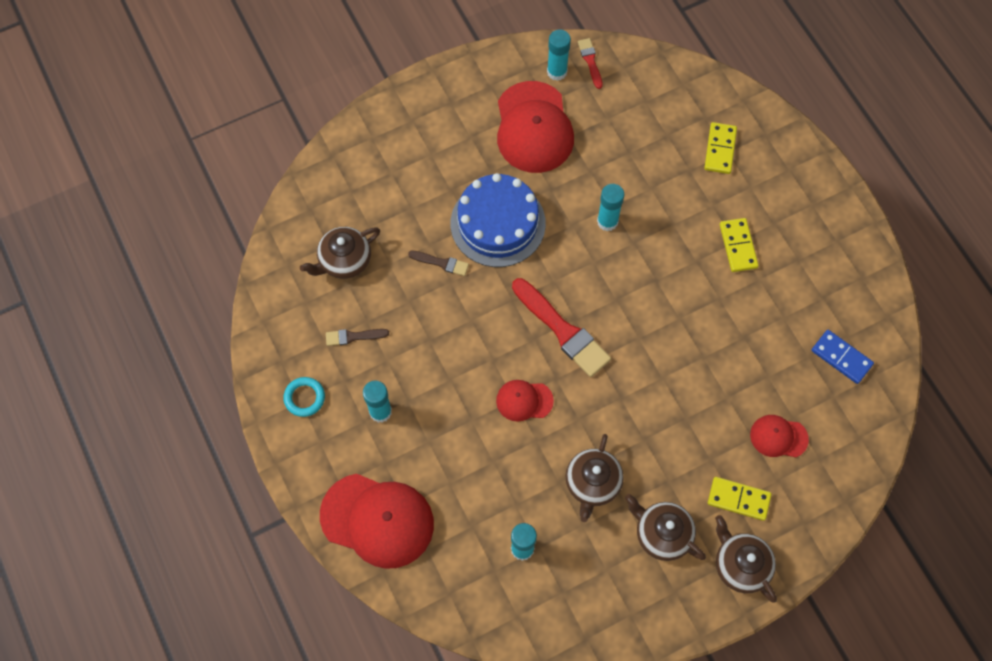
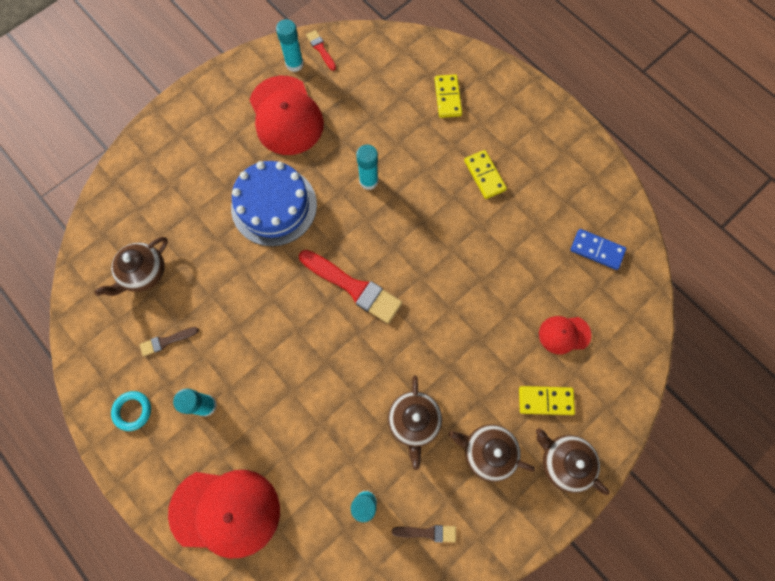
camera: 15 degrees left, 5 degrees up
(441, 263) = (232, 253): brown brush -> brown brush (427, 532)
(524, 400) = (334, 360): red cap -> none

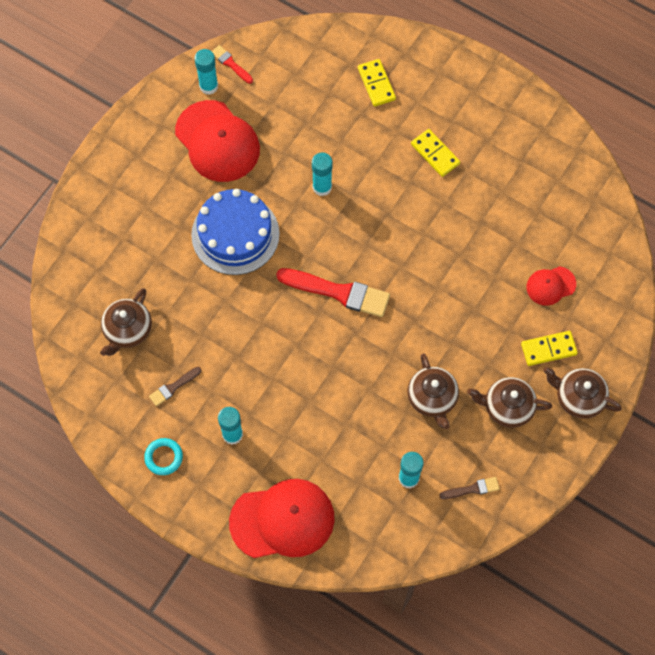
camera: 15 degrees left, 5 degrees down
(597, 250) = (562, 200): blue domino -> none

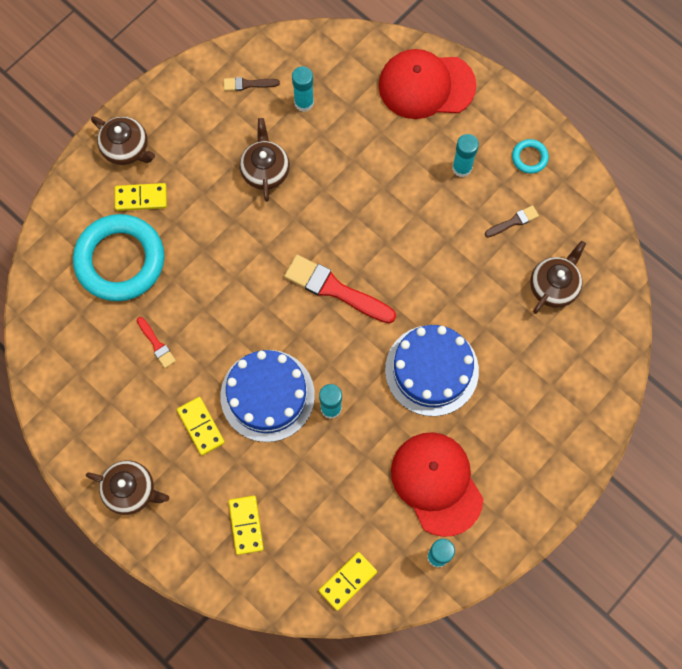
camera: 170 degrees left, 5 degrees up
(231, 64) = (408, 582): red brush -> red brush (156, 344)
(282, 57) = (347, 581): none -> yellow domino
(382, 189) = (267, 395): none -> blue cake
(507, 407) = (196, 150): brown teapot -> brown teapot (131, 490)
(550, 286) = (120, 260): red cap -> turquoise ring

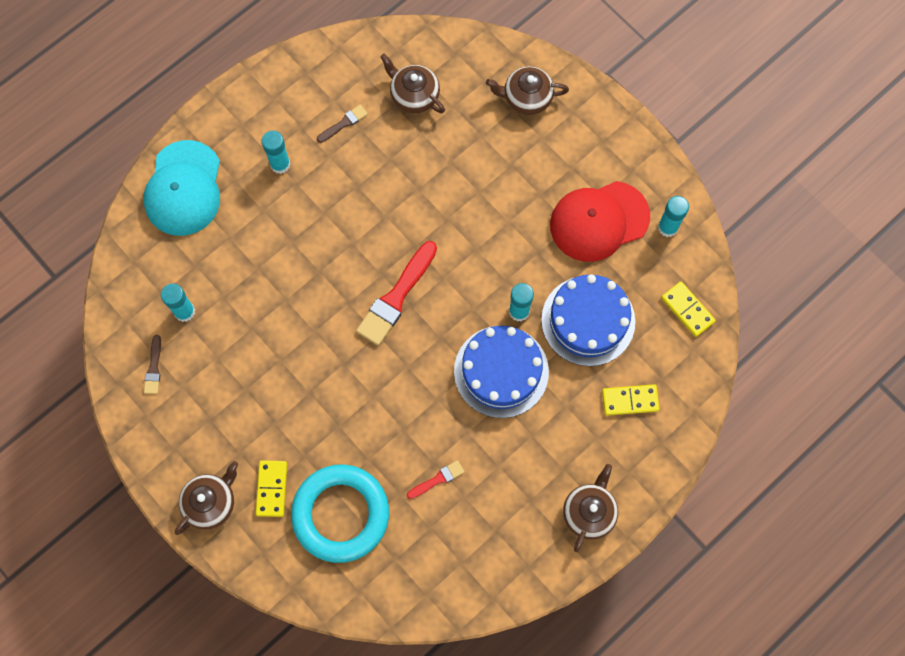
camera: 85 degrees left, 0 degrees up
(201, 426) = (528, 439): yellow domino -> none
(265, 170) = (257, 357): brown teapot -> brown teapot (526, 97)
(426, 85) = (184, 189): red cap -> turquoise cap
(431, 370) = (488, 214): blue cake -> blue cake (588, 320)
(513, 222) = (343, 123): brown brush -> brown brush turned 75 degrees clockwise
(529, 157) = (277, 101): turquoise ring -> none

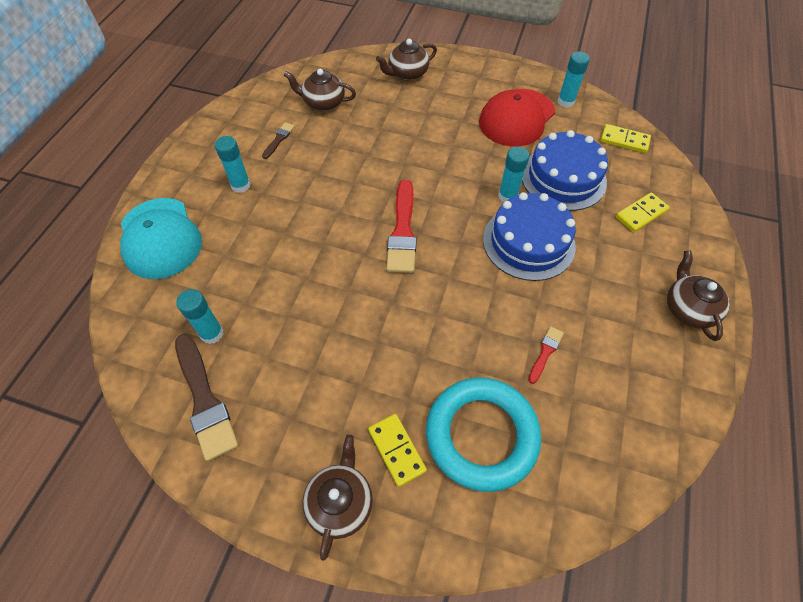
camera: 30 degrees left, 15 degrees down
(154, 368) = (204, 399): brown brush -> brown brush, size x2.02

